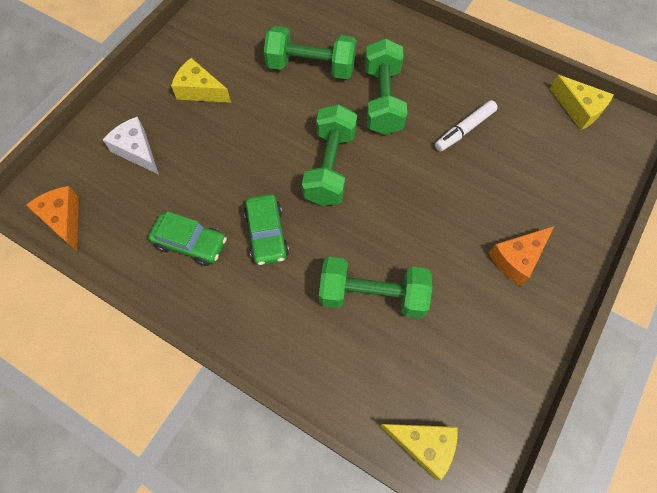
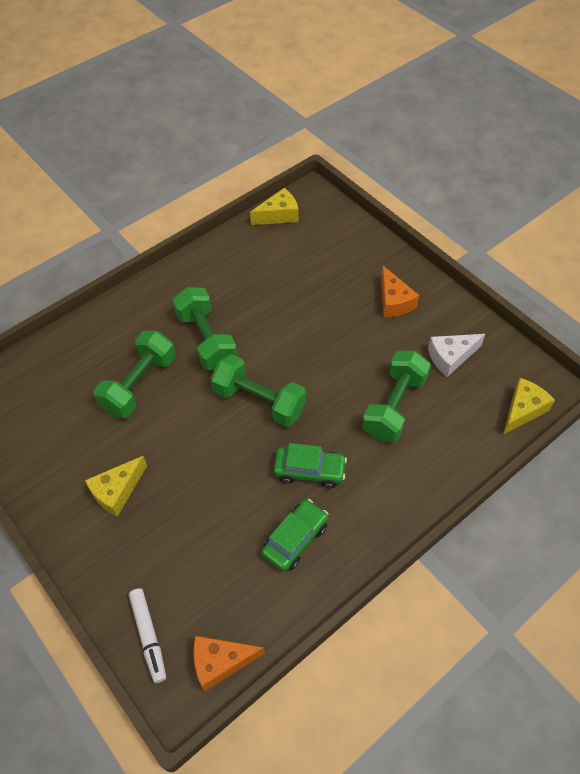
camera: 70 degrees left, 10 degrees down
(137, 150) = (165, 570): white cheese -> white cheese (450, 357)
(383, 100) = (206, 340): green dumbbell -> green dumbbell turned 45 degrees clockwise
(464, 130) = (264, 293): white marker -> white marker (148, 636)

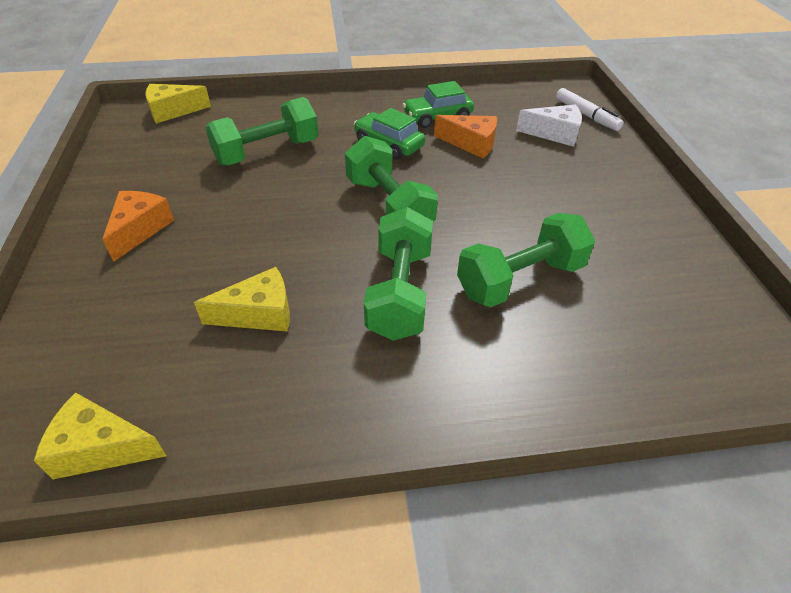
camera: 150 degrees left, 10 degrees down
(117, 491) = (585, 197): yellow cheese -> yellow cheese (259, 313)
(148, 636) = (586, 115): white marker -> white marker turned 135 degrees clockwise
(221, 662) = (536, 91): orange cheese -> orange cheese (471, 143)
(450, 357) = (167, 161): white cheese -> white cheese (554, 134)

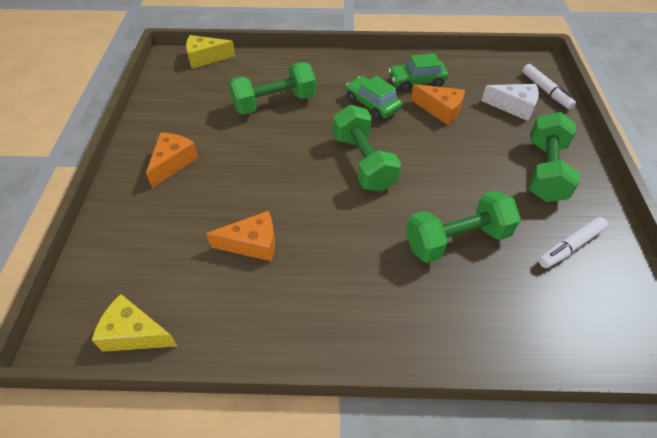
camera: 10 degrees right, 5 degrees up
(259, 313) = (252, 244): yellow cheese -> orange cheese
(400, 292) = (360, 239): green dumbbell -> green dumbbell (545, 171)
(655, 272) = (570, 246): none -> white marker

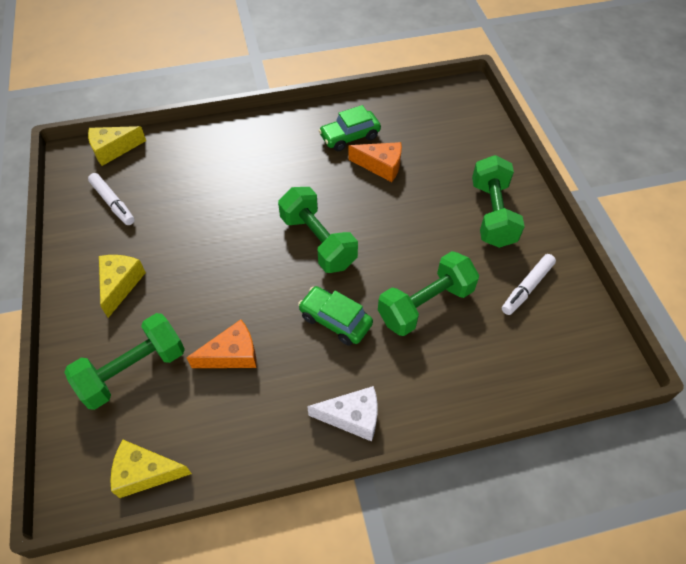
camera: 15 degrees left, 5 degrees up
(173, 163) = (120, 284): orange cheese -> yellow cheese
(274, 103) = (207, 191): green dumbbell -> green dumbbell (133, 370)
(372, 104) = (310, 173): green car -> green car (335, 320)
(514, 107) = (451, 148): white cheese -> white cheese (352, 417)
(546, 91) = (479, 123): white marker -> white marker (113, 203)

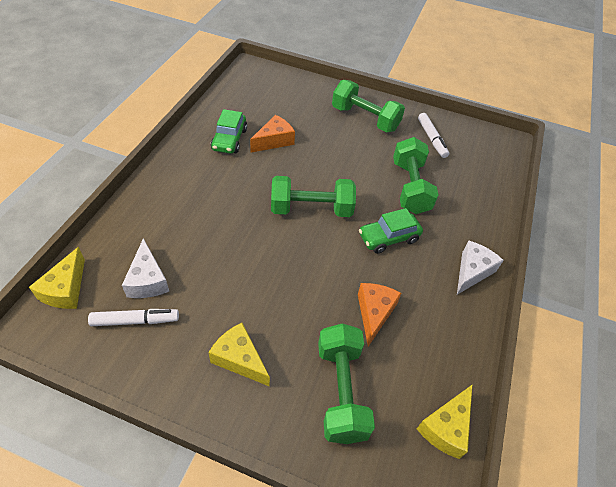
camera: 60 degrees left, 5 degrees down
(153, 186) = (148, 280): none -> white cheese

